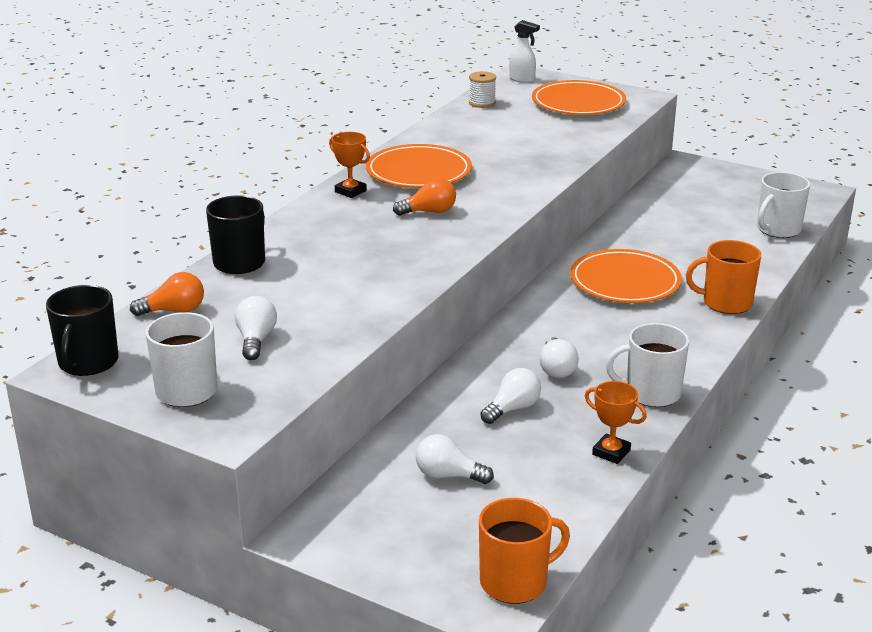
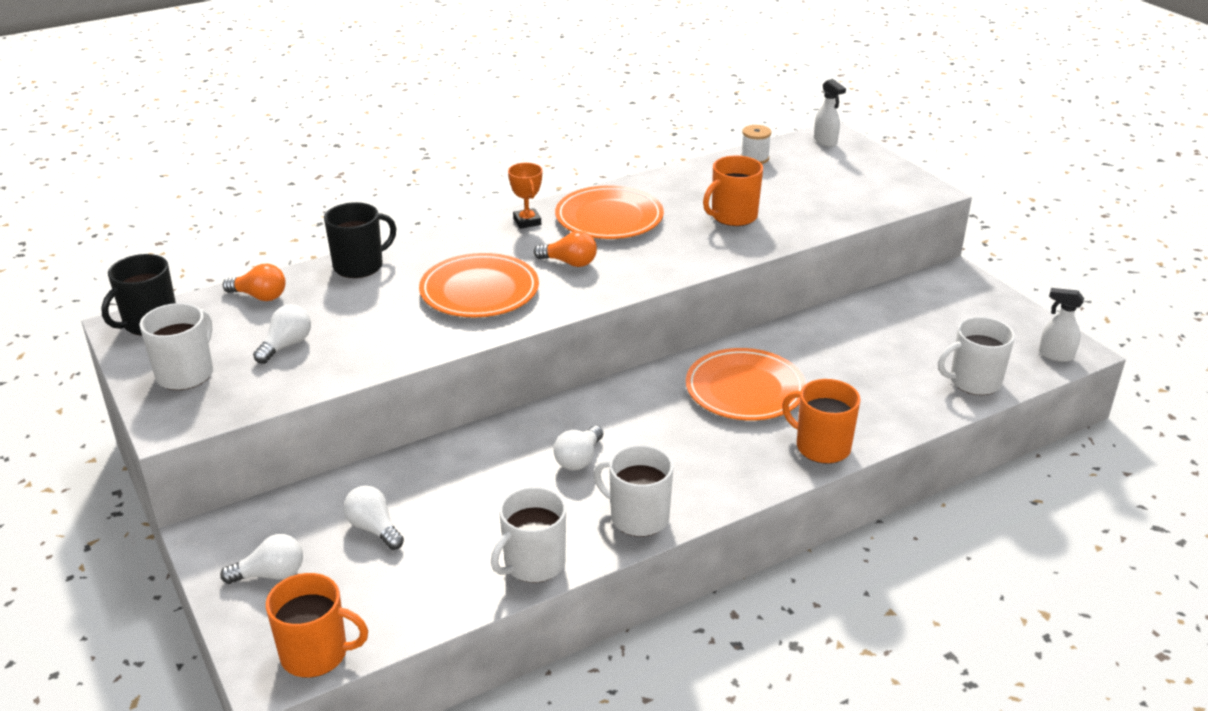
camera: 30 degrees right, 5 degrees up
(512, 409) = (497, 485): white light bulb -> white light bulb (270, 574)
(519, 147) = (733, 216): none -> orange mug
(578, 103) = (851, 182): orange plate -> orange plate (479, 291)
(611, 452) = (533, 563): orange trophy -> white mug
(810, 197) = (1055, 355): none -> white spray bottle

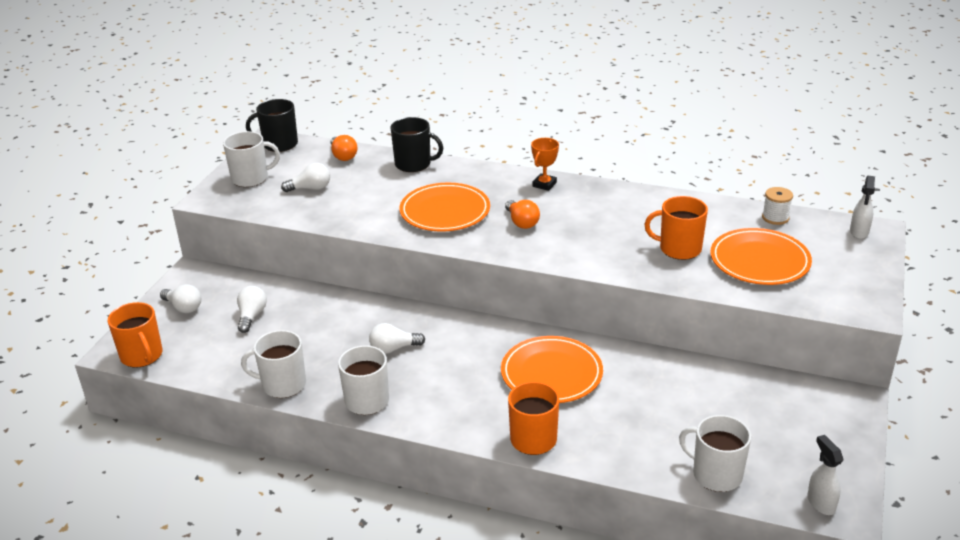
camera: 50 degrees right, 0 degrees up
(609, 218) = (596, 207): orange plate -> orange plate (759, 261)

